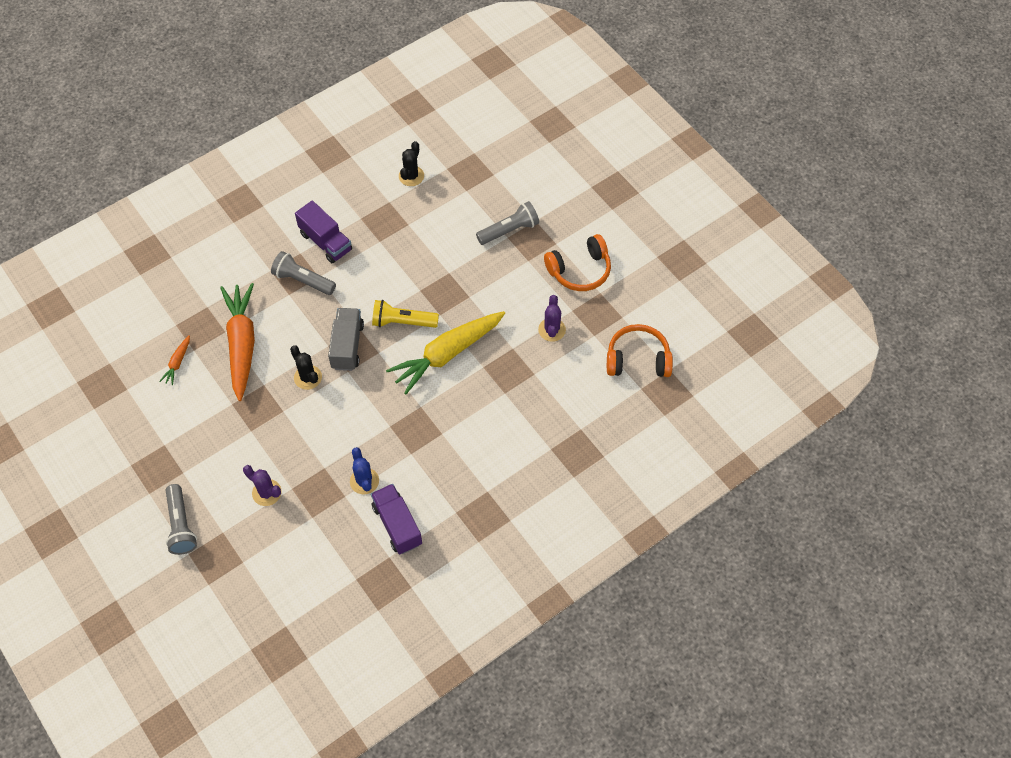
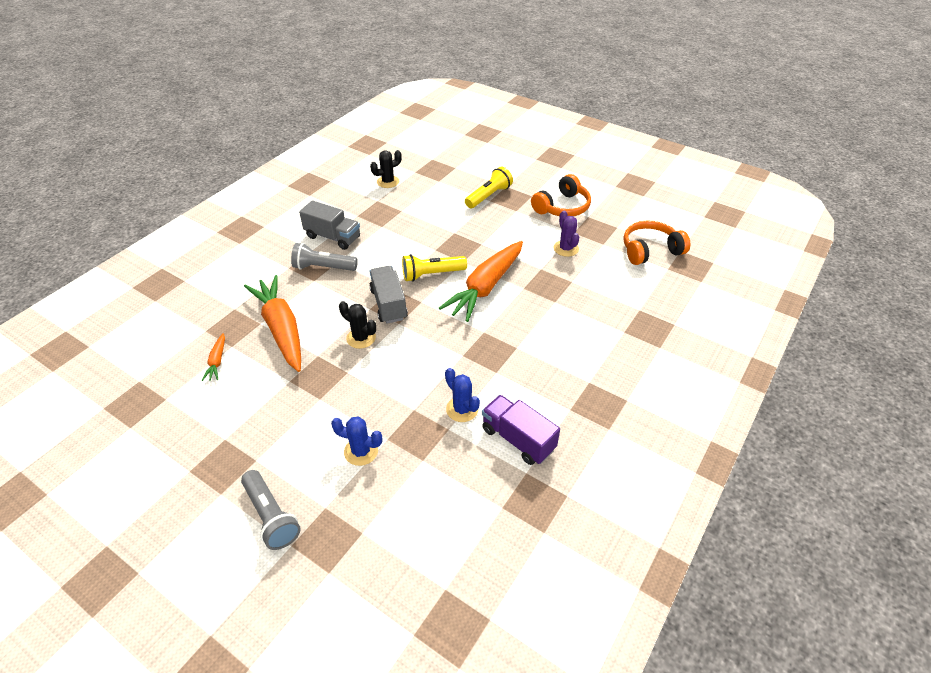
camera: 20 degrees left, 15 degrees down
(266, 492) = (361, 451): purple cactus -> blue cactus
(326, 242) = (333, 237): purple truck -> grey truck
(411, 176) = (388, 182): black cactus -> black cactus turned 60 degrees clockwise
(447, 354) = (485, 287): yellow carrot -> orange carrot
(509, 230) = (489, 196): grey flashlight -> yellow flashlight

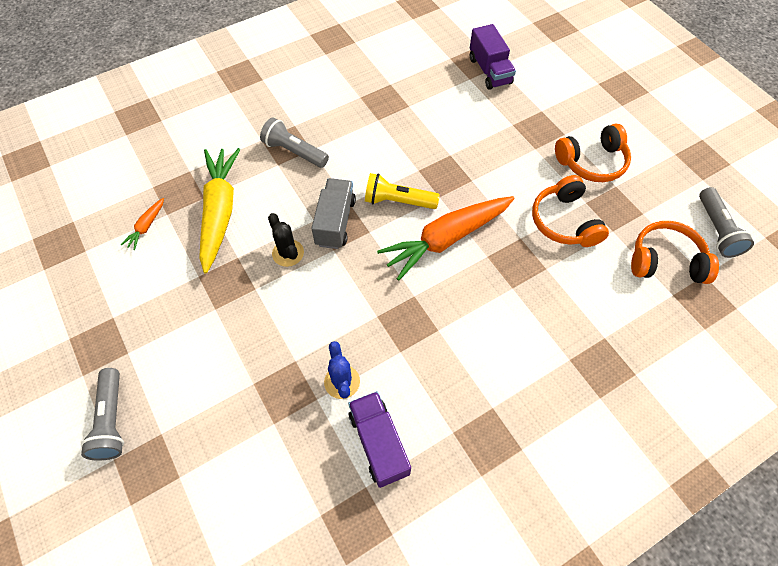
camera: 25 degrees right, 15 degrees up
(281, 329) = (220, 211): orange carrot -> yellow carrot
(333, 237) = (322, 116): grey truck -> none
(361, 451) = (222, 386): blue cactus -> none
(388, 182) = (414, 62): black cactus -> none
(451, 172) = (489, 71): none -> purple truck
(489, 196) = (514, 118): yellow flashlight -> none
(566, 248) = (564, 221): purple cactus -> orange headphones
(671, 222) = (717, 230): none -> grey flashlight

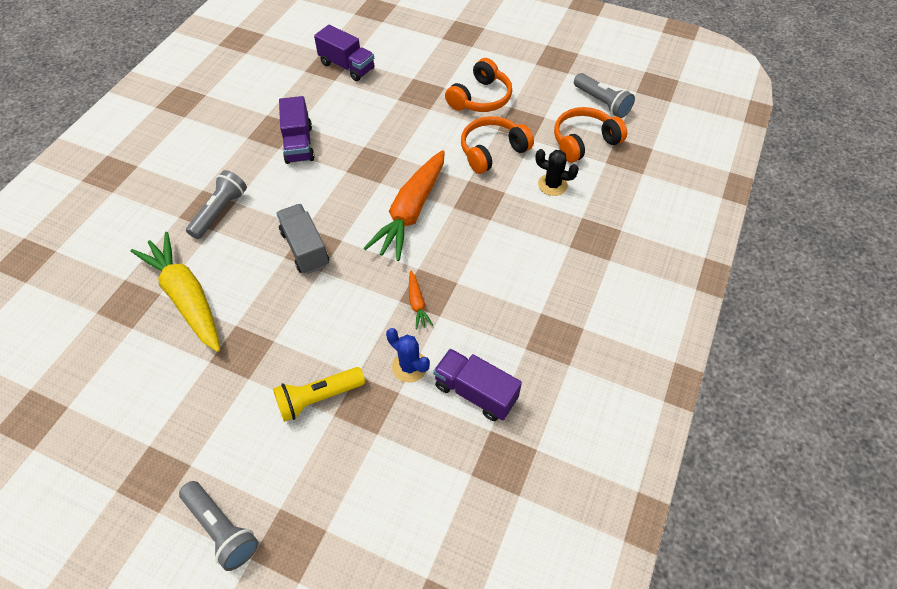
camera: 35 degrees left, 5 degrees down
(146, 227) = (119, 350): orange carrot -> orange carrot (417, 303)
(288, 253) = (281, 296): black cactus -> black cactus (552, 185)
(294, 152) = (220, 211): grey flashlight -> grey flashlight turned 120 degrees clockwise
(397, 124) = (299, 144): none -> purple truck
(398, 201) = (347, 204): yellow flashlight -> yellow flashlight (318, 398)
(564, 221) = (492, 151): orange headphones -> orange headphones turned 105 degrees clockwise

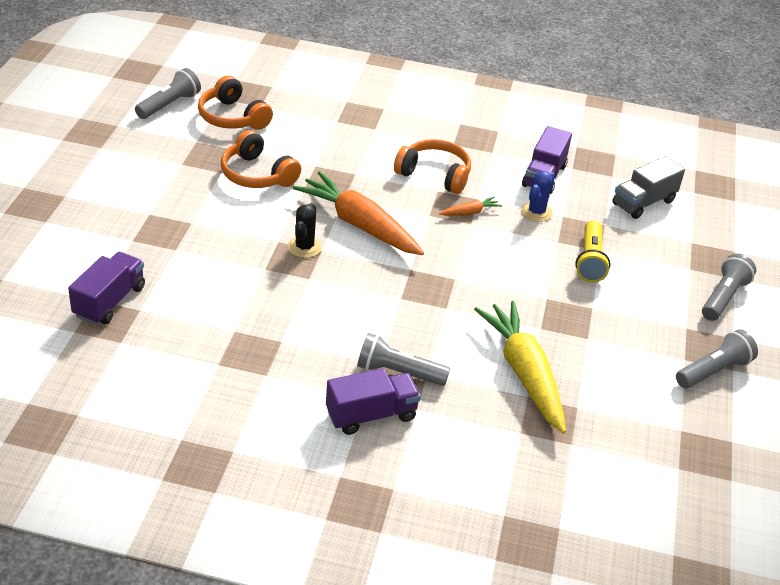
camera: 105 degrees left, 15 degrees down
(122, 469) = (713, 371): none -> grey flashlight
(186, 297) = (523, 373): yellow carrot -> yellow carrot turned 120 degrees clockwise
(299, 144) = (270, 324): purple truck -> purple truck (371, 415)
(305, 248) = (430, 294): grey truck -> grey truck (643, 202)
(318, 398) = (590, 261): yellow flashlight -> yellow flashlight turned 45 degrees clockwise
(411, 212) = (359, 224): orange carrot -> orange carrot turned 150 degrees counterclockwise
(480, 98) = (168, 185): orange headphones -> orange headphones (434, 175)
(552, 185) = (298, 137): black cactus -> black cactus (304, 247)

